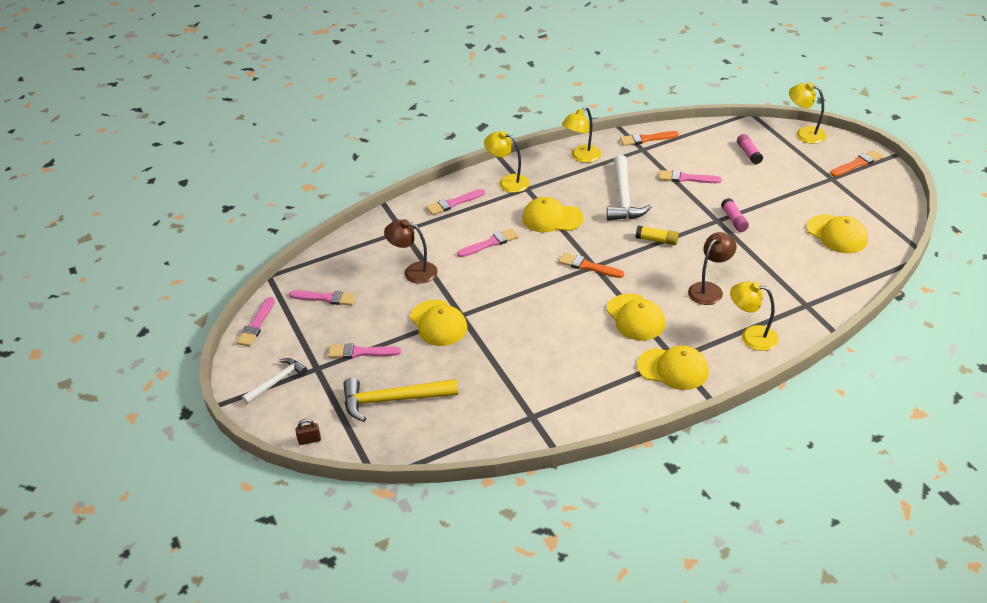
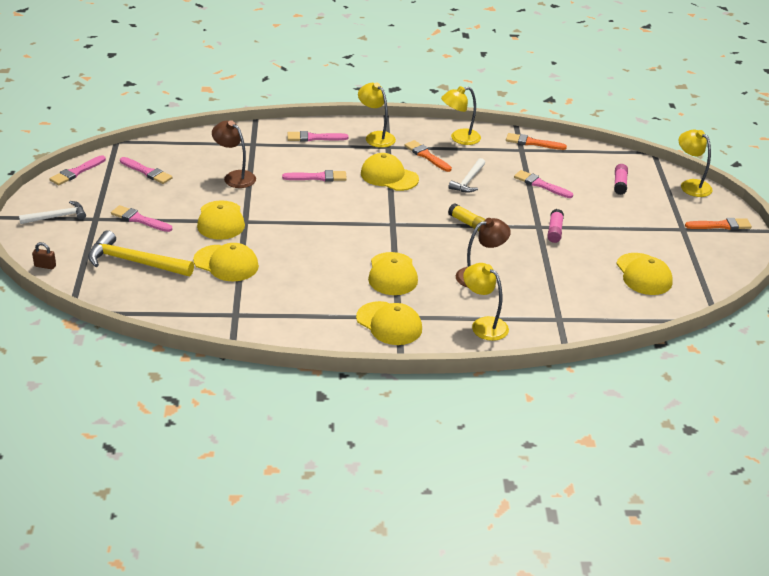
camera: 20 degrees right, 5 degrees down
(480, 366) = (226, 263): none -> yellow cap
(588, 266) = (387, 222): orange brush -> orange brush (426, 156)
(623, 197) = (468, 181): white hammer -> white hammer, size x0.62

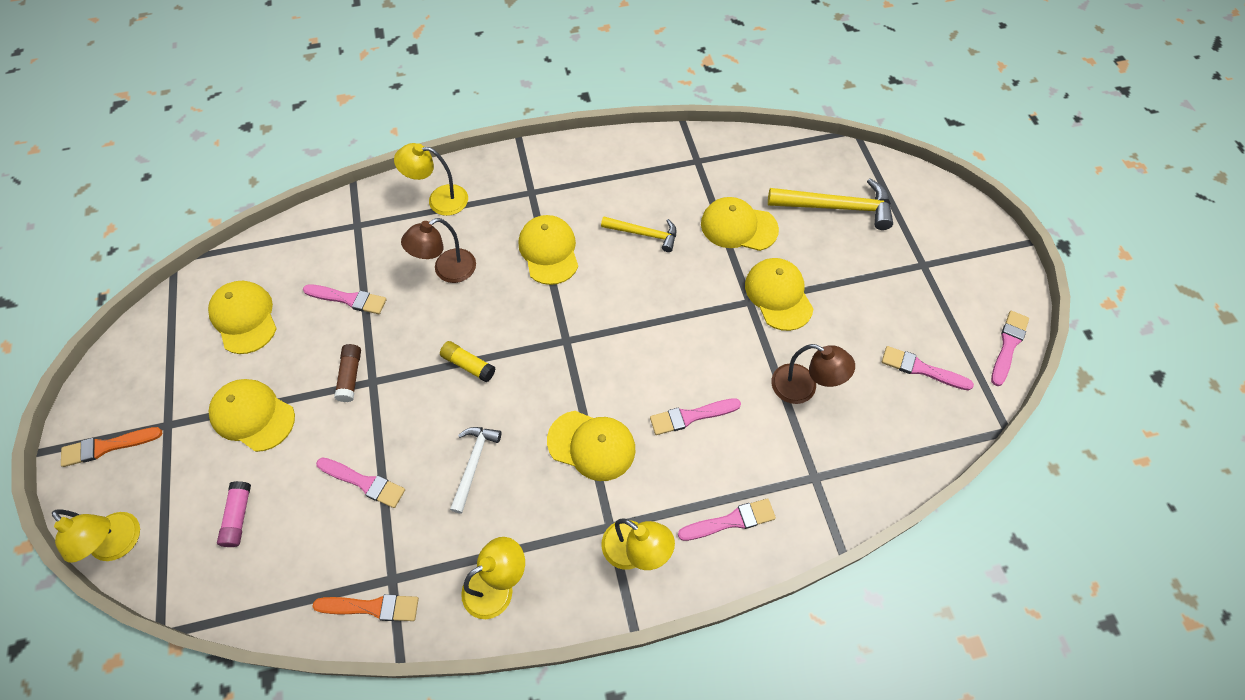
camera: 170 degrees right, 25 degrees up
(45, 266) = (922, 181): brown padlock -> none
(57, 217) = (967, 257): white hammer -> none
(139, 219) = (873, 274): pink brush -> pink brush (348, 299)
(308, 272) = (644, 234): none -> yellow hammer
(389, 324) = (539, 181): yellow cap -> yellow cap (253, 415)
(426, 156) = (545, 516): orange brush -> none
(483, 325) = (439, 200): yellow lamp -> yellow lamp turned 150 degrees clockwise
(554, 231) = (350, 376): pink glue stick -> brown glue stick

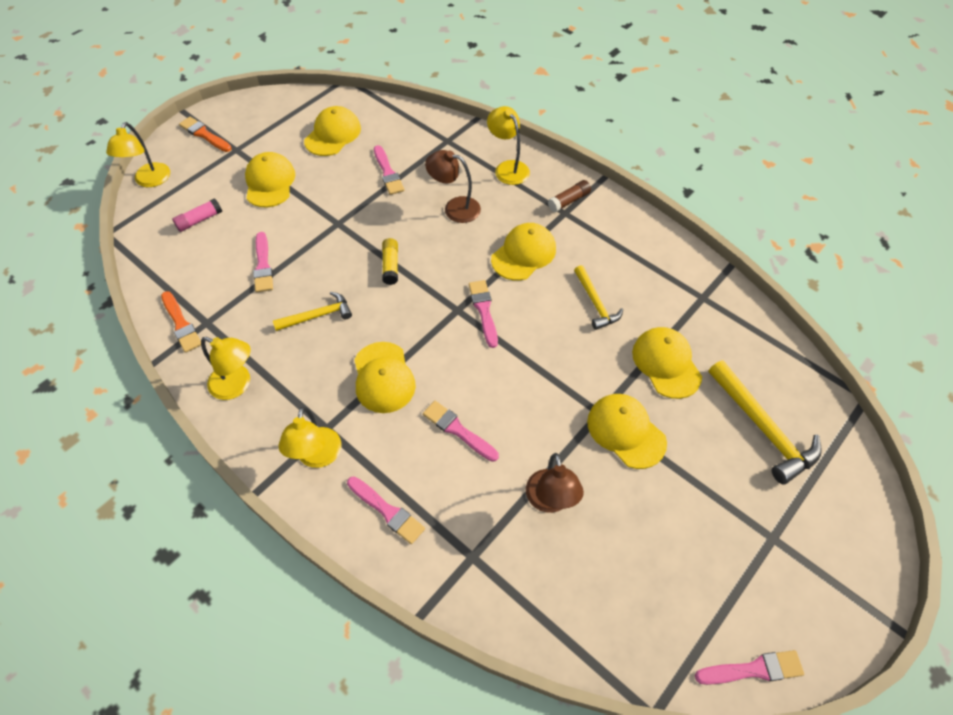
camera: 55 degrees right, 5 degrees down
(350, 376) = (333, 210): brown glue stick -> brown glue stick (569, 201)
(474, 464) = (318, 315): white hammer -> yellow hammer
(778, 295) = (626, 431): yellow cap -> yellow cap turned 75 degrees counterclockwise
(921, 369) = (653, 595): pink brush -> pink brush (484, 310)

